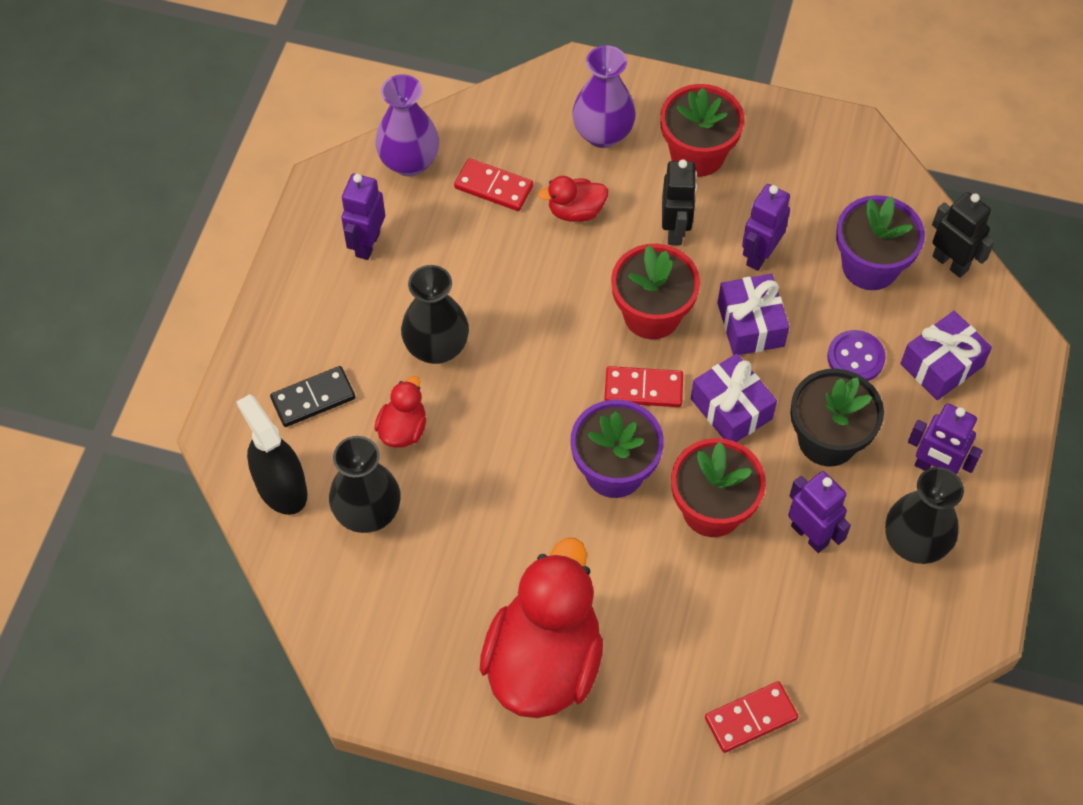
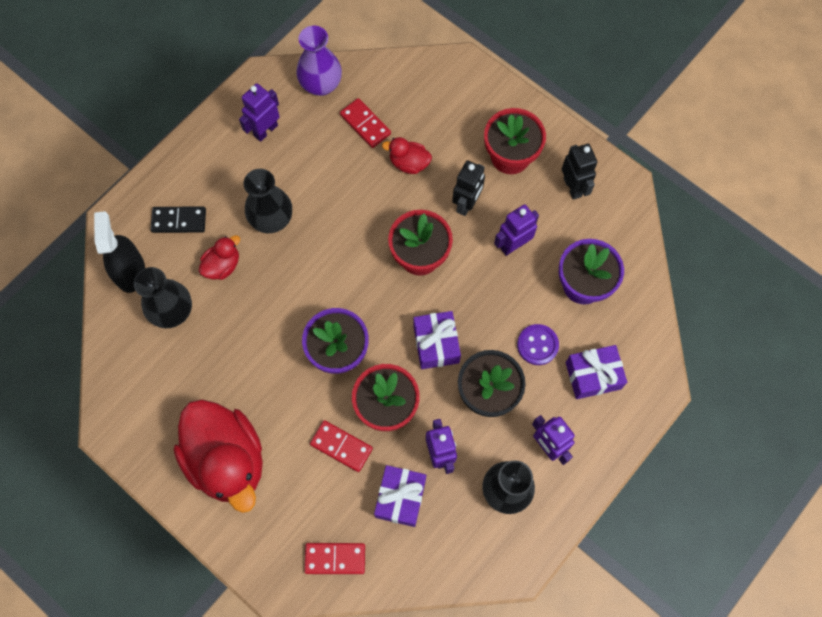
camera: 25 degrees right, 10 degrees up
(544, 662) = (227, 460): red duck -> red duck turned 105 degrees clockwise
(602, 134) = (455, 116): purple vase -> none
(643, 389) = (387, 305): red domino -> red domino (341, 446)
(750, 324) = (480, 291): purple gift -> purple gift (400, 498)
(950, 263) = (639, 306): black robot -> black robot (573, 187)

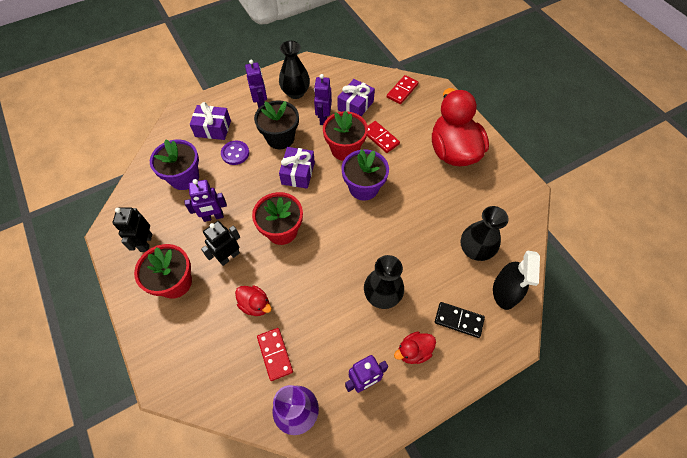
camera: 160 degrees left, 10 degrees down
(222, 265) = (430, 272): red duck -> red duck (413, 351)
(335, 558) = (402, 91): red domino -> red domino turned 75 degrees counterclockwise

